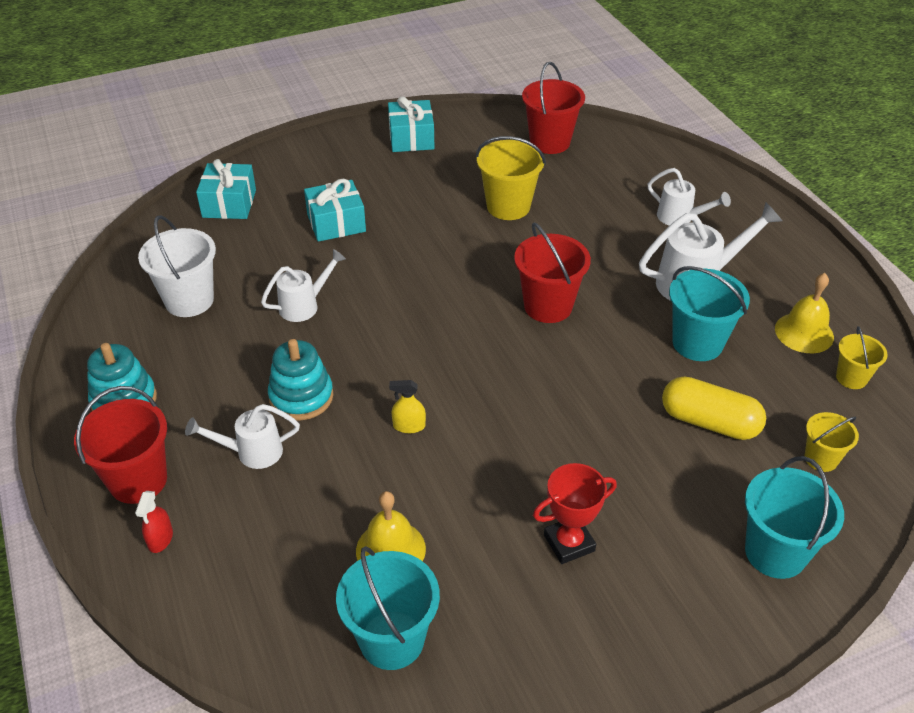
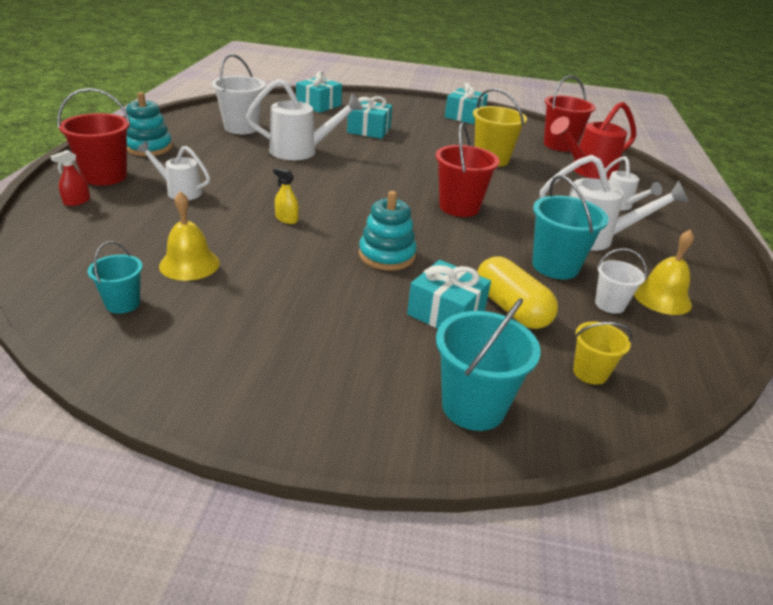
camera: 30 degrees right, 10 degrees down
(301, 397) = (242, 182): turquoise stacking toy -> turquoise stacking toy (387, 255)
(304, 305) = (301, 151): white watering can -> white watering can, size x1.61
(392, 640) = (123, 303): turquoise bucket -> turquoise bucket, size x0.58
(569, 543) = (310, 318): red trophy -> none
(611, 175) = (587, 171): none -> red watering can
(666, 462) = (446, 313): none -> turquoise gift
(774, 367) = (609, 304): none -> white bucket
(851, 378) = (680, 340): yellow bucket -> none

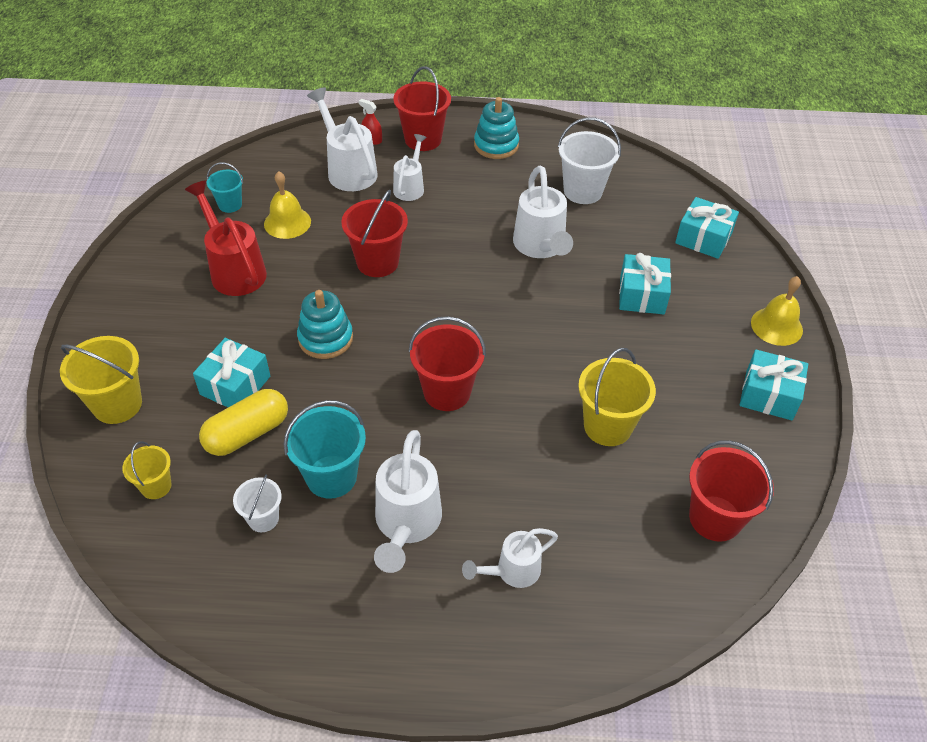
camera: 85 degrees right, 15 degrees up
(121, 219) = (348, 170): none -> white watering can
(286, 219) = (377, 262): yellow spray bottle -> red bucket
(473, 406) = (117, 404): turquoise bucket -> yellow bucket
(587, 171) = (622, 546): red watering can -> red watering can (234, 270)
(662, 297) = (282, 574): yellow bell -> yellow bell (776, 326)

